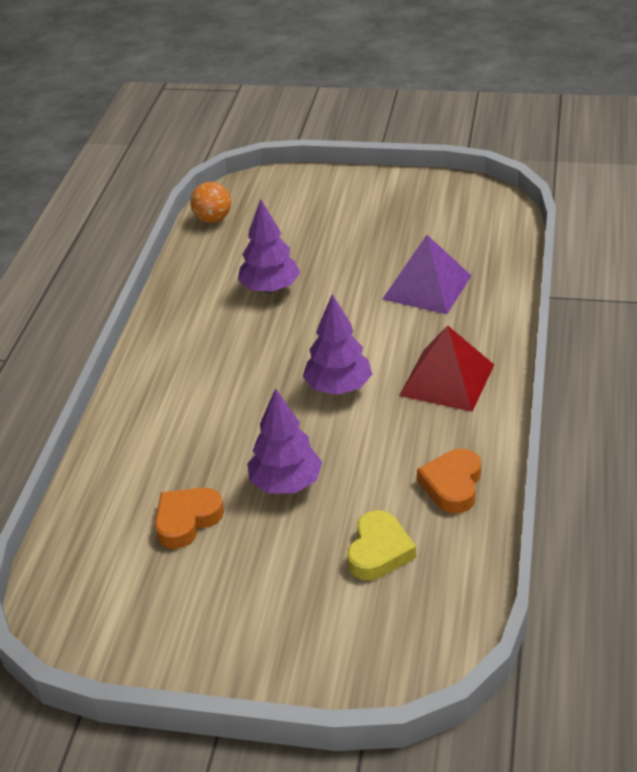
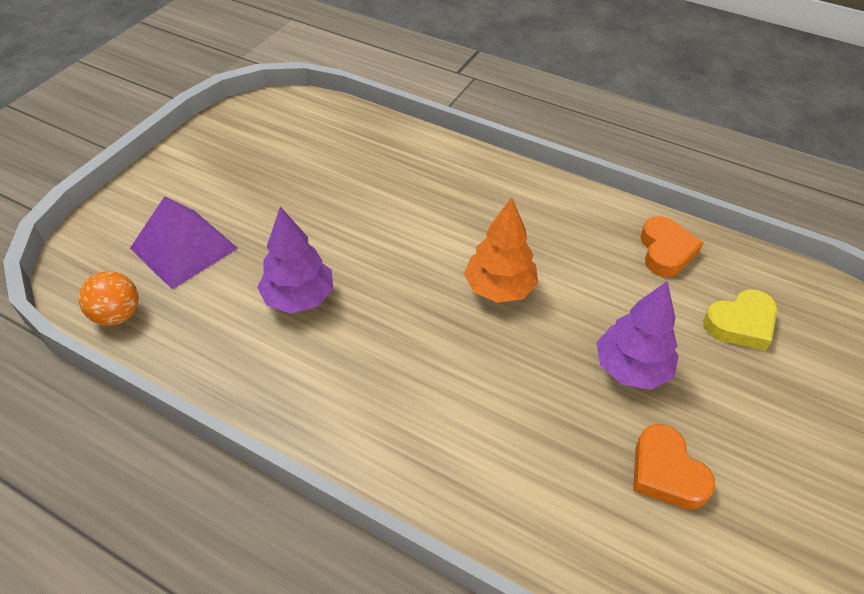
camera: 75 degrees left, 10 degrees up
(338, 387) = (499, 288): purple tree -> orange tree
(379, 551) = (740, 324): yellow heart -> yellow heart turned 120 degrees clockwise
(427, 287) = (379, 184): purple pyramid -> purple pyramid (184, 248)
(447, 379) = (523, 212): red pyramid -> none
(452, 485) = (666, 251): orange heart -> orange heart turned 120 degrees counterclockwise

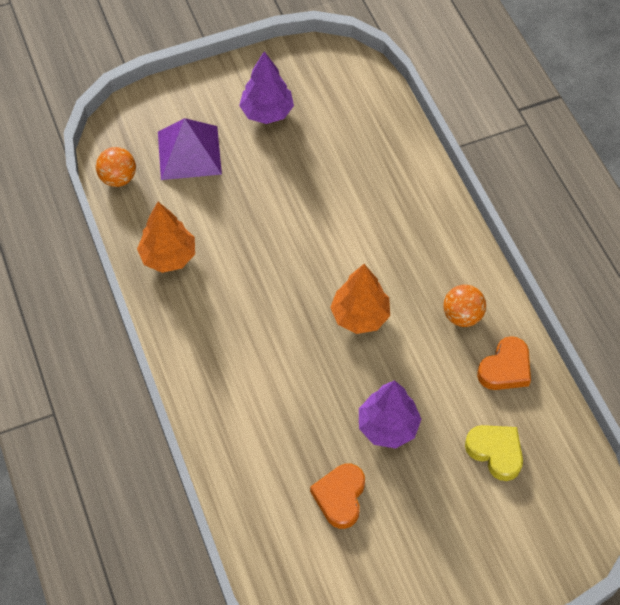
camera: 40 degrees right, 10 degrees up
(246, 356) = (168, 256): none -> orange tree
(299, 298) = (229, 237): purple tree -> purple tree (267, 112)
(585, 233) = (462, 316): none -> orange ball
(740, 324) = (495, 452): yellow heart -> yellow heart turned 150 degrees counterclockwise

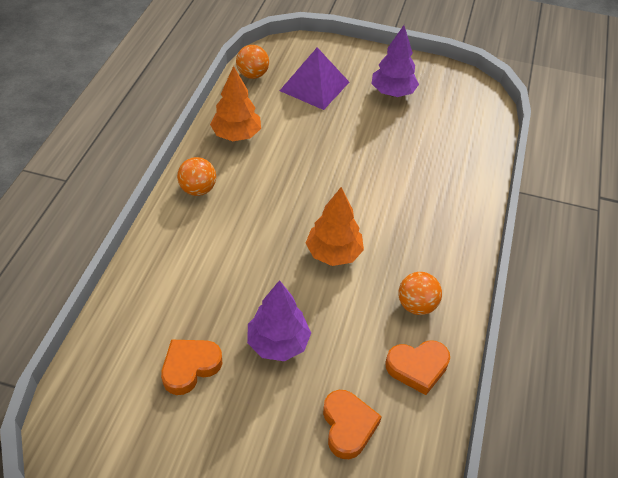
camera: 35 degrees right, 10 degrees down
(189, 337) = (198, 189): none -> orange ball
(495, 452) = (348, 426): yellow heart -> orange heart

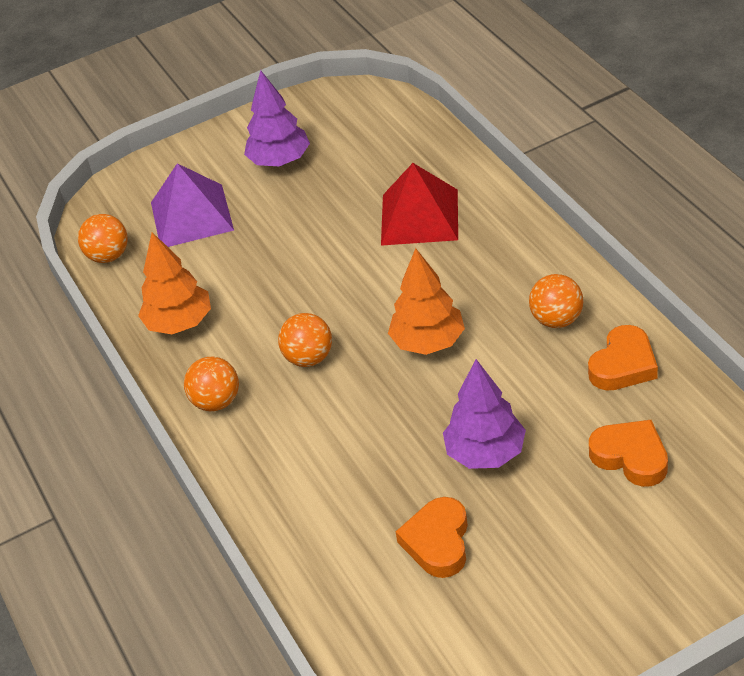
camera: 35 degrees left, 5 degrees down
(267, 207) = (309, 358): none -> orange ball
(422, 181) = (419, 217): none -> red pyramid

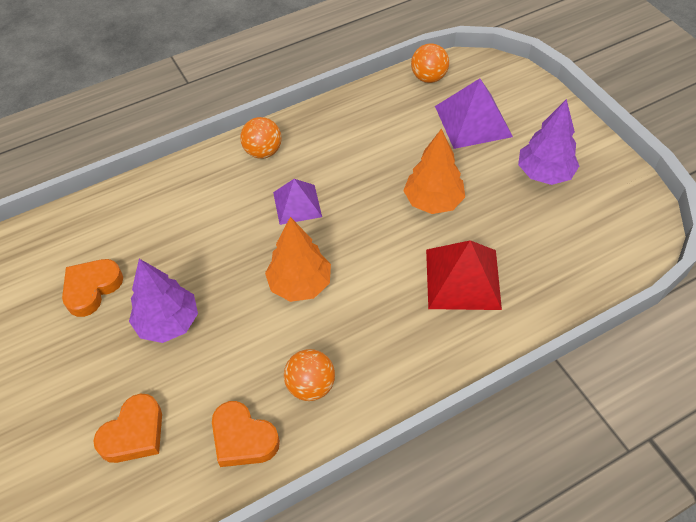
camera: 85 degrees right, 10 degrees up
(179, 323) = (348, 124): orange tree -> orange tree (433, 201)
(309, 358) = (297, 204): orange ball -> purple pyramid
(438, 542) = (92, 289): orange heart -> orange heart turned 60 degrees counterclockwise

